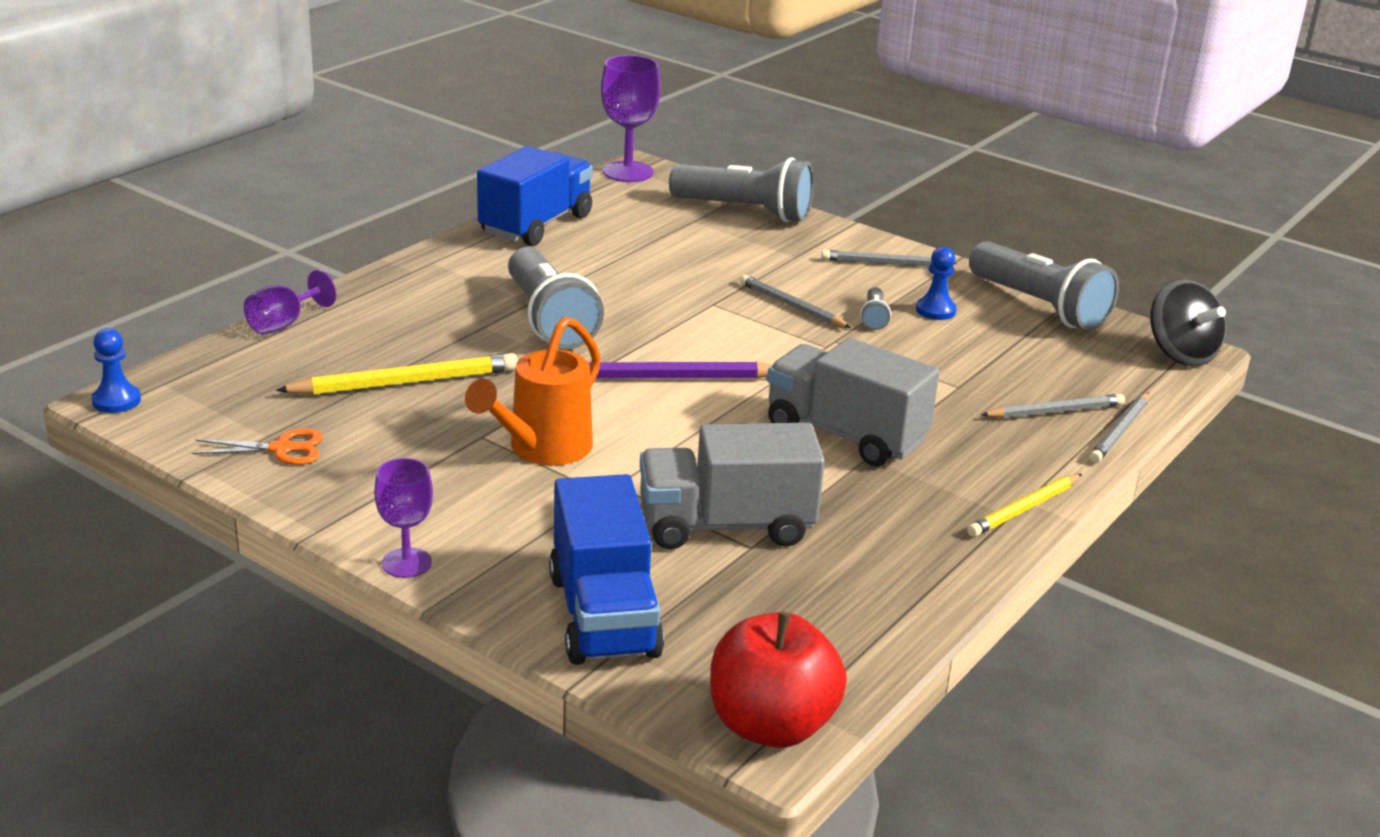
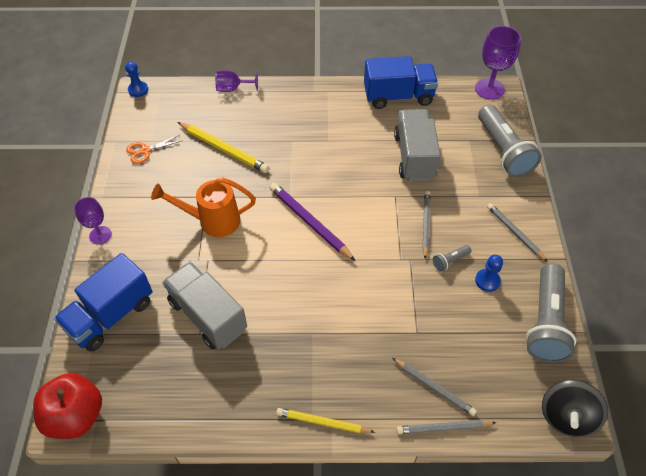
camera: 55 degrees right, 25 degrees up
(281, 449) = (145, 151): orange scissors -> orange scissors turned 105 degrees clockwise
(549, 320) = (319, 155): grey flashlight -> none
(845, 434) = (324, 313): grey truck -> grey truck (414, 157)

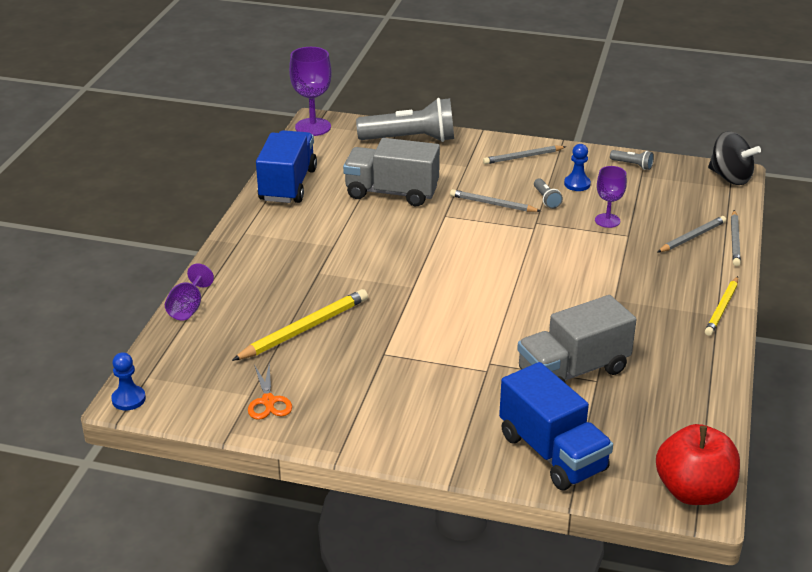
camera: 75 degrees left, 20 degrees down
(100, 235) = (412, 456): purple goblet -> purple goblet (607, 220)
(213, 221) = (428, 352): orange watering can -> none
(309, 222) = (460, 278): purple pencil -> none
(545, 322) = (632, 165): grey flashlight -> grey flashlight, size x0.42

